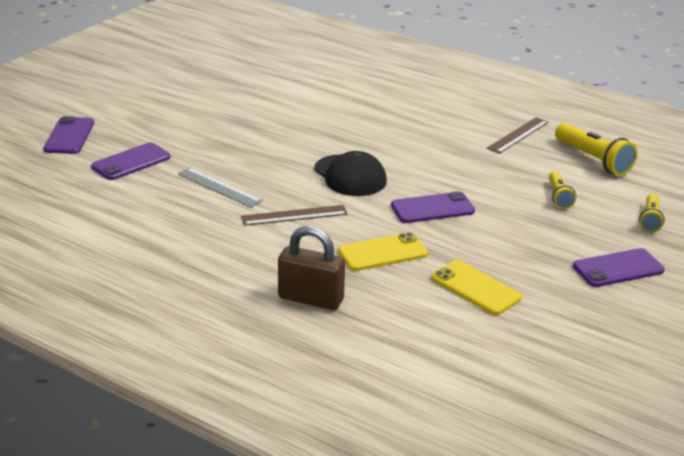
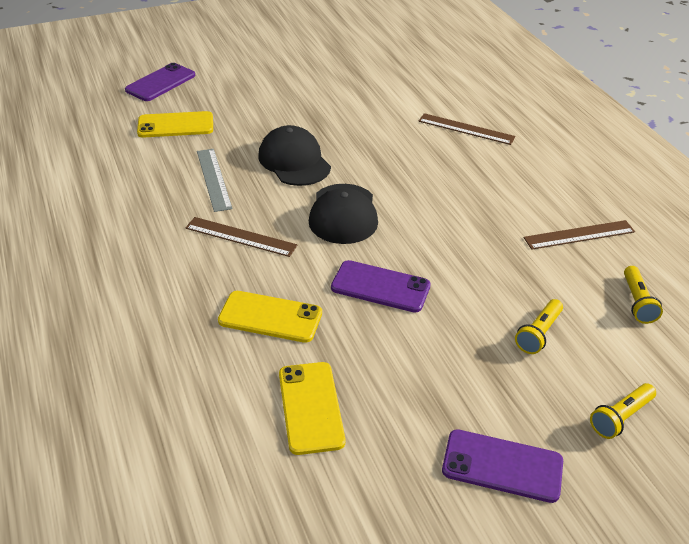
camera: 35 degrees right, 10 degrees up
(131, 162) = (175, 125): purple phone -> yellow phone
(266, 155) = (294, 161): none -> black cap
(311, 299) = (143, 338): brown padlock -> none
(366, 95) = (466, 129): none -> brown ruler
(593, 160) = (637, 302): yellow flashlight -> yellow flashlight, size x0.59

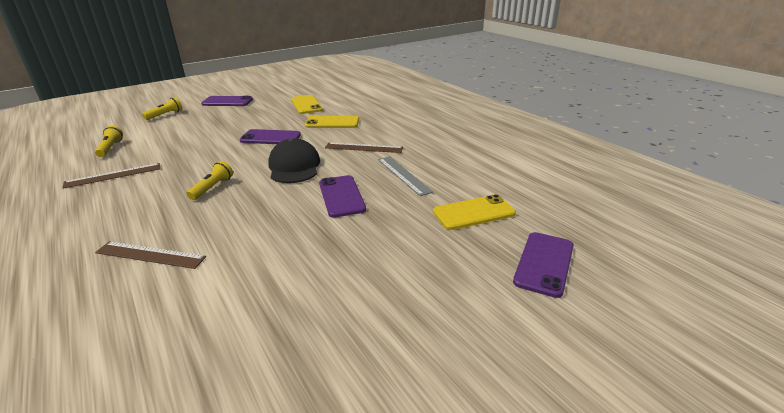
camera: 170 degrees right, 10 degrees down
(294, 161) = (341, 196): black cap -> purple phone
(538, 333) = (185, 132): yellow flashlight -> yellow flashlight (212, 188)

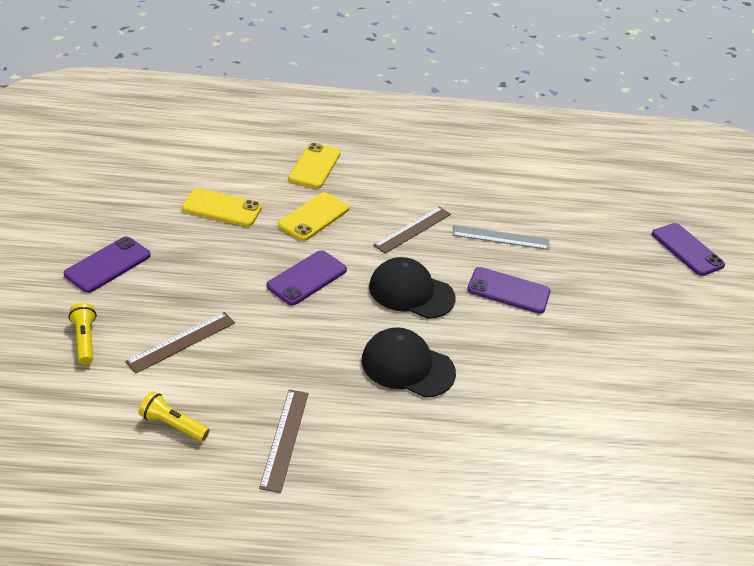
camera: 60 degrees left, 10 degrees up
(150, 255) = (519, 446): brown ruler -> brown ruler (181, 342)
(212, 188) = (407, 366): yellow flashlight -> black cap
(473, 213) = (599, 239): yellow phone -> yellow phone (315, 166)

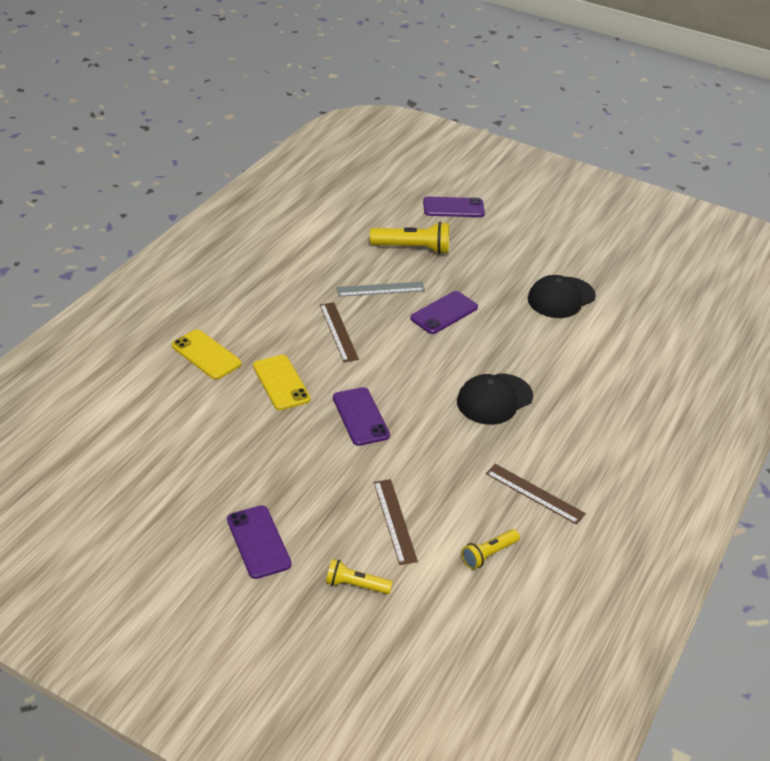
camera: 60 degrees left, 0 degrees up
(222, 208) = (226, 437): yellow phone -> none
(411, 292) = (414, 364): black cap -> black cap (561, 298)
(500, 237) = (380, 289): grey ruler -> grey ruler turned 45 degrees clockwise
(586, 240) = (412, 248): none -> yellow flashlight

